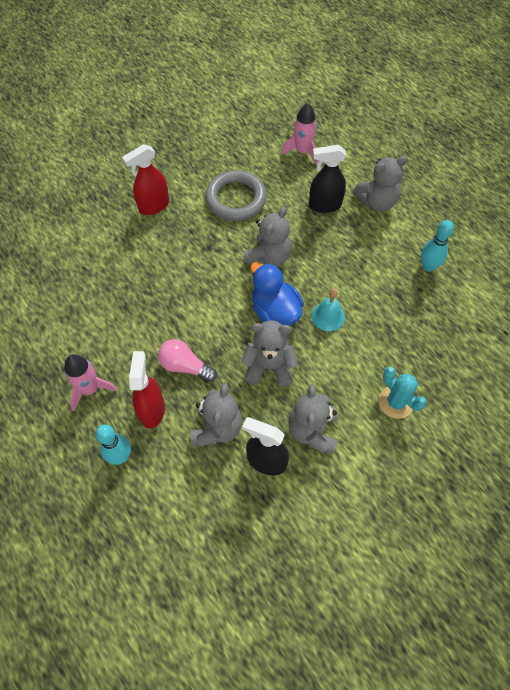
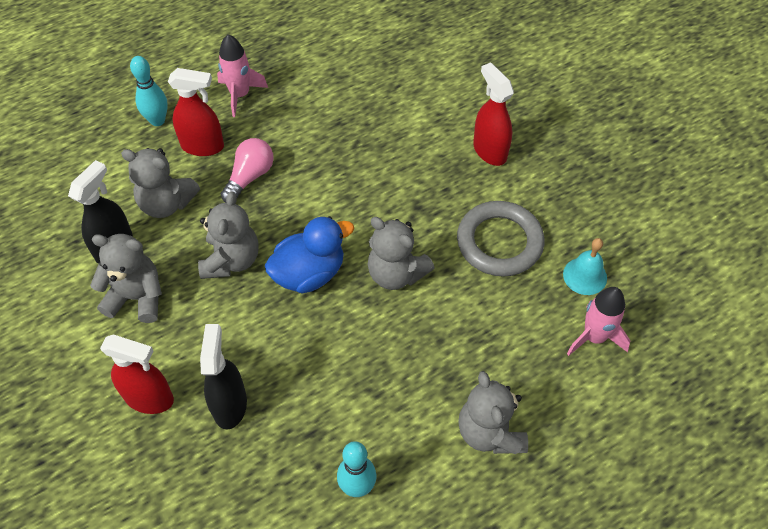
camera: 95 degrees right, 5 degrees down
(324, 205) = (485, 355): black spray bottle -> black spray bottle (230, 405)
(328, 316) = (291, 334): turquoise bell -> turquoise bell (585, 276)
(396, 402) = (149, 398): turquoise cactus -> red spray bottle

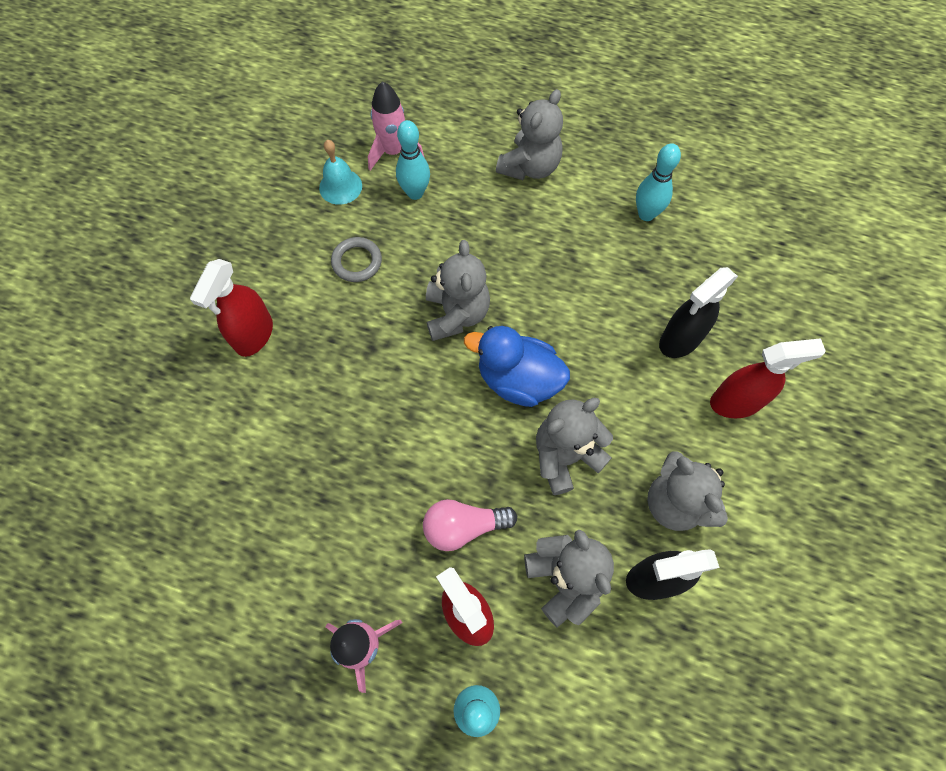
camera: 130 degrees left, 10 degrees up
(149, 398) = (736, 402): red spray bottle -> red spray bottle turned 105 degrees clockwise
(499, 242) = (357, 262): grey ring -> grey ring, size x0.55
(534, 323) = (415, 193): none -> turquoise bowling pin

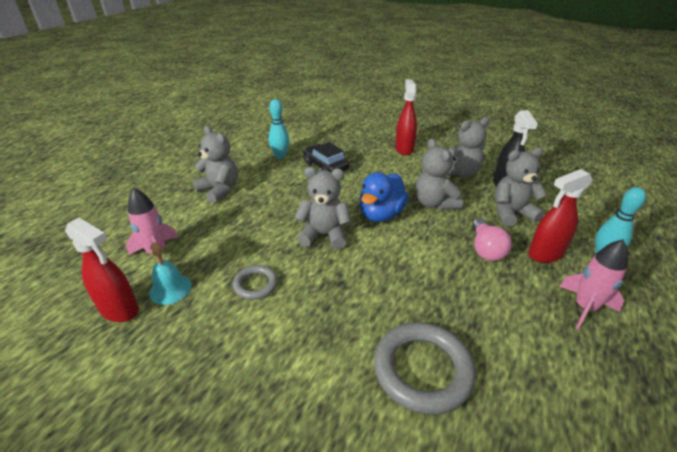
camera: 80 degrees left, 30 degrees down
(254, 335) = (306, 367): red spray bottle -> red spray bottle (120, 310)
(258, 442) = (422, 370): none -> grey ring
(415, 193) = (207, 244): turquoise bowling pin -> none
(634, 284) = (325, 166): none -> black car
(679, 340) = (365, 158): black spray bottle -> none

